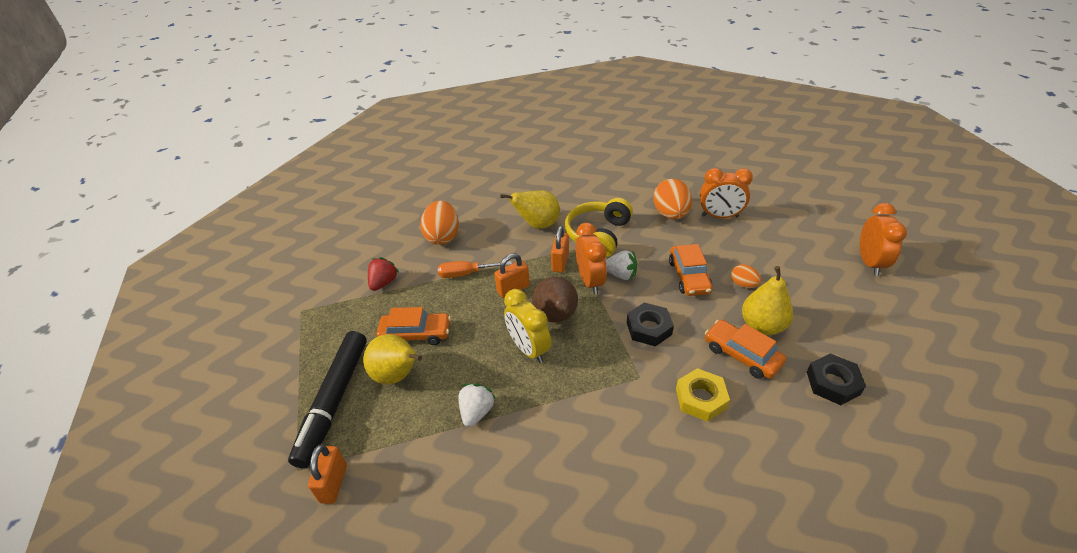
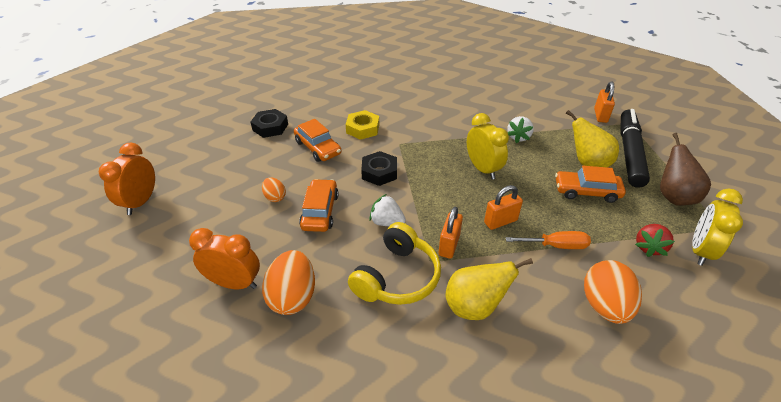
camera: 175 degrees left, 0 degrees up
(340, 285) = (700, 250): none -> yellow clock
(557, 318) = (457, 189): brown pear -> brown pear (673, 197)
(590, 281) = (420, 219): orange clock -> none
(762, 326) = (287, 163): yellow pear -> none

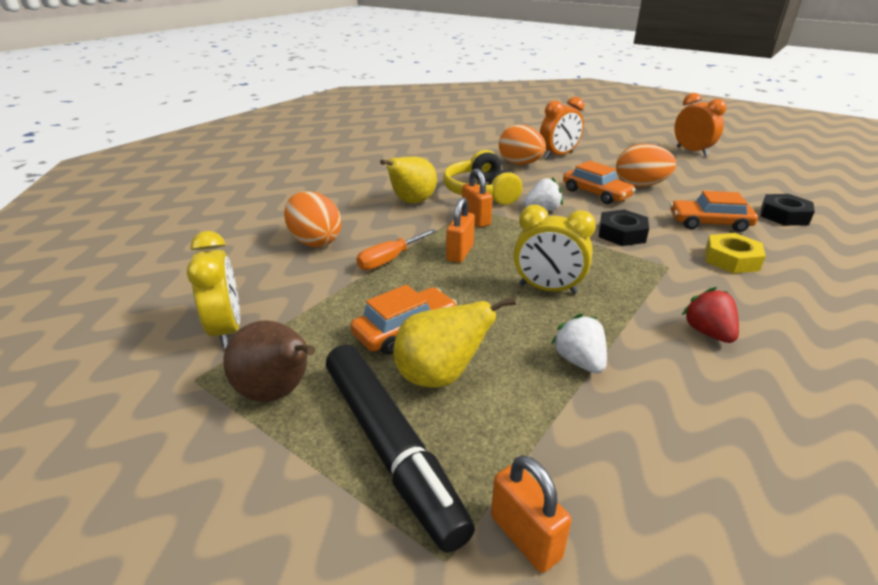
camera: 135 degrees right, 10 degrees down
(275, 197) = (640, 185): orange egg -> orange egg, size x1.87
(649, 247) = (292, 303): red strawberry -> red strawberry (708, 332)

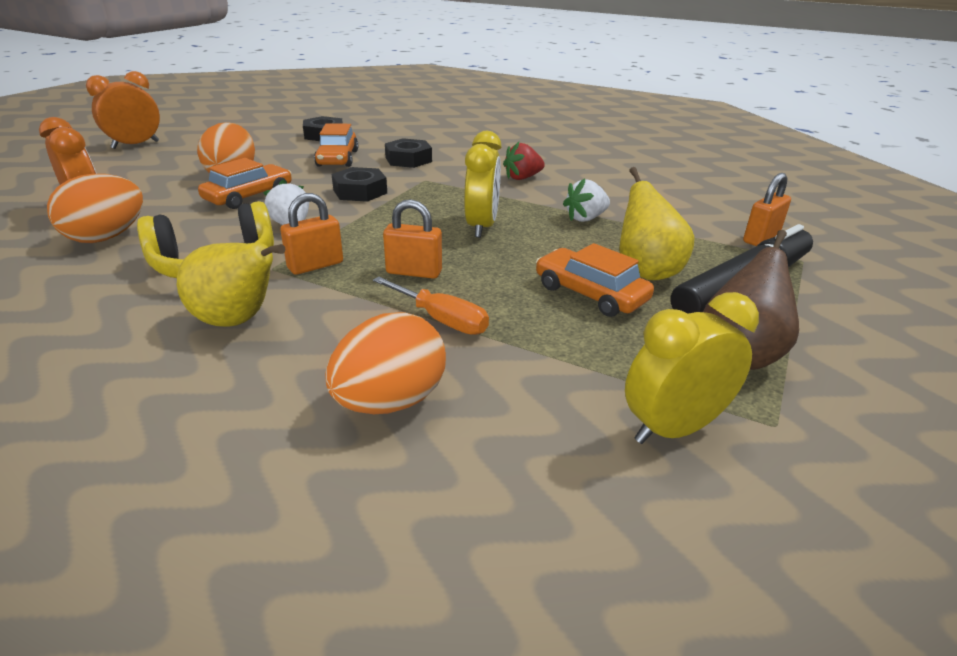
camera: 100 degrees left, 0 degrees up
(731, 259) = (408, 159): yellow nut -> black nut

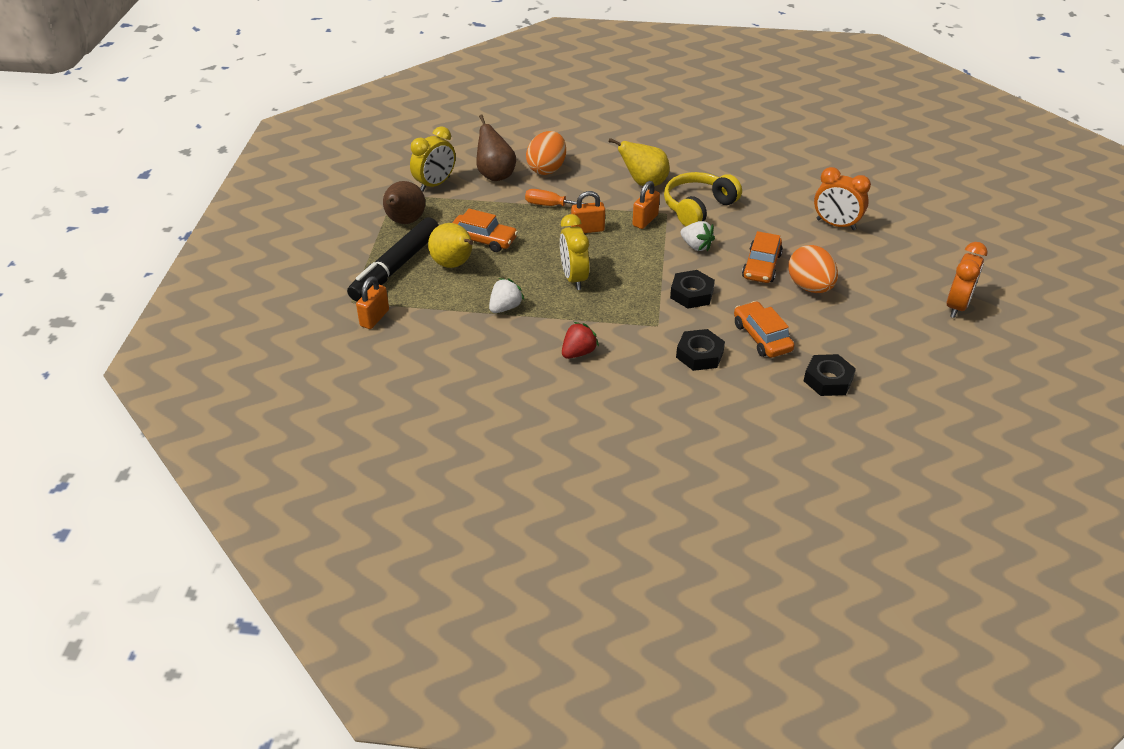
camera: 160 degrees right, 10 degrees up
(107, 237) = (785, 209): orange egg -> none
(518, 417) = (495, 175): none -> brown pear

